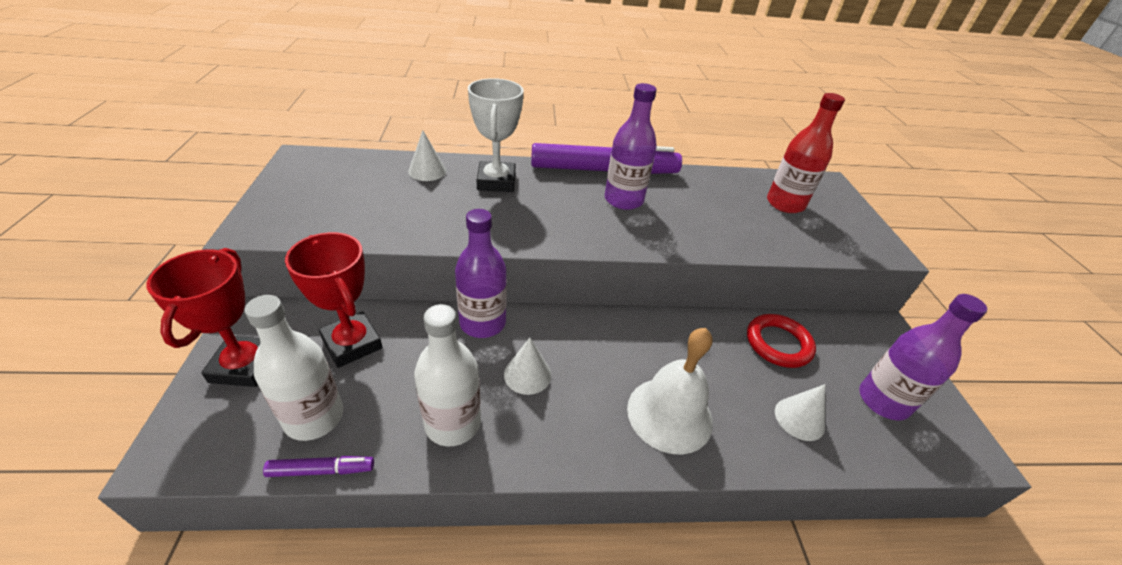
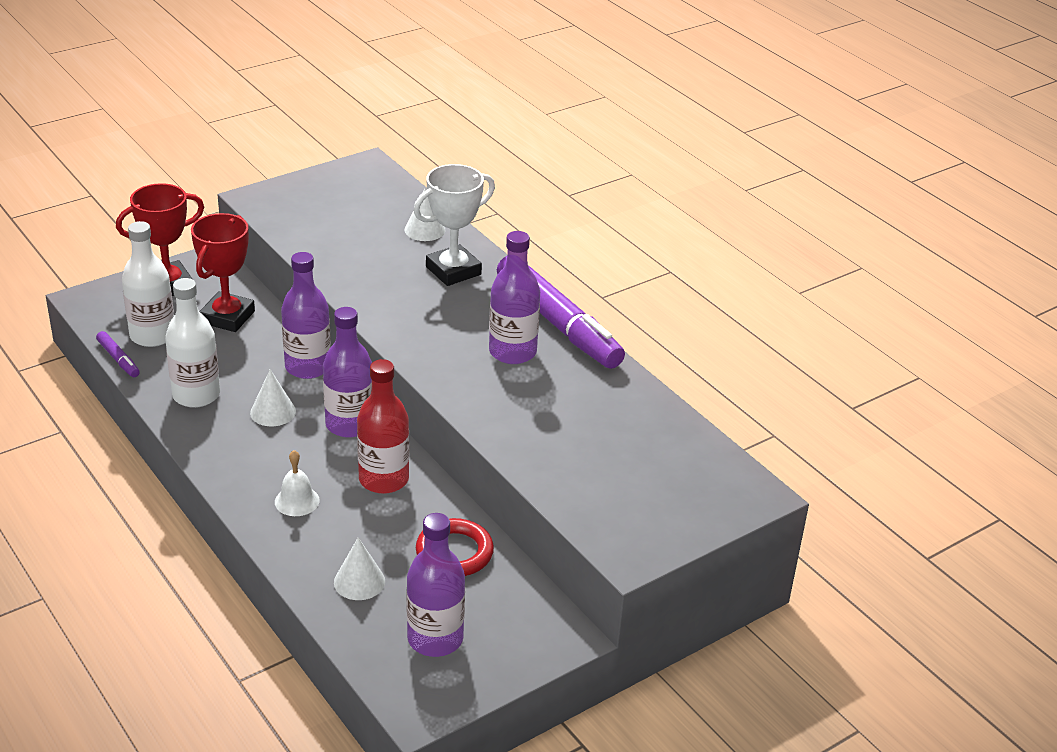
camera: 60 degrees right, 5 degrees down
(583, 332) = (349, 424): none -> purple bottle
(669, 414) = (297, 501): white bell -> white bell, size x0.53
(785, 204) = (646, 464): red bottle -> red bottle (383, 479)

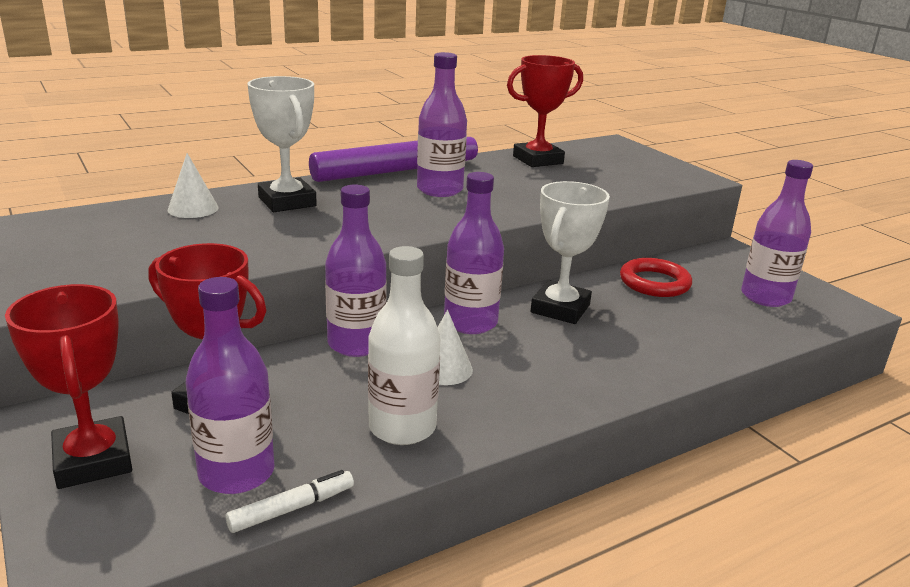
camera: 85 degrees left, 10 degrees down
(118, 359) = (292, 508): purple marker -> white marker
(152, 335) = (236, 473): white bottle -> purple bottle
(297, 501) = (605, 356): white bell -> none
(359, 581) = (713, 327): white cone -> none
(383, 479) = (560, 308): red bottle -> white trophy
(643, 421) = (538, 160): none -> red trophy

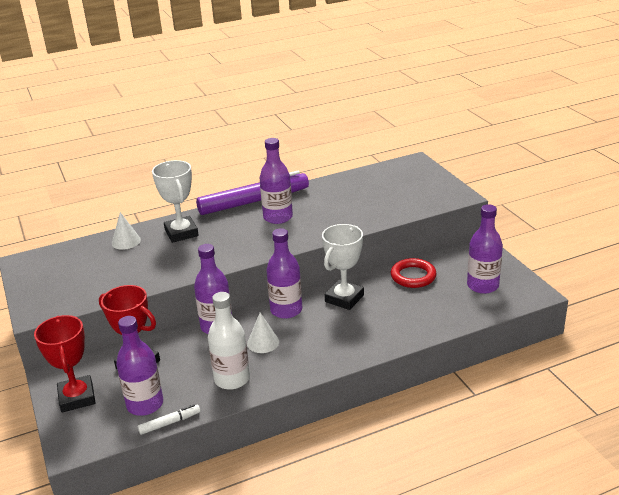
camera: 10 degrees right, 5 degrees up
(538, 160) = (352, 184): red trophy -> none

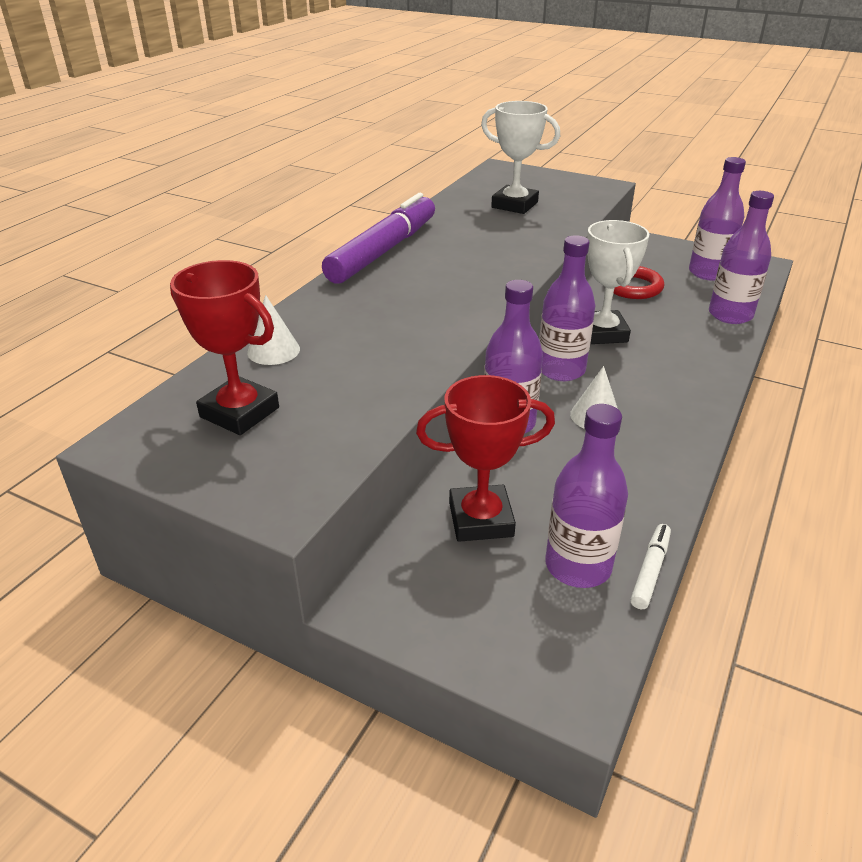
camera: 40 degrees left, 5 degrees up
(77, 397) = (463, 614): red trophy -> red trophy (239, 412)
(181, 233) = (344, 313): white trophy -> white trophy (514, 205)
(232, 379) = (632, 475): white bottle -> none
(278, 217) = (445, 258): purple bottle -> purple bottle (730, 315)

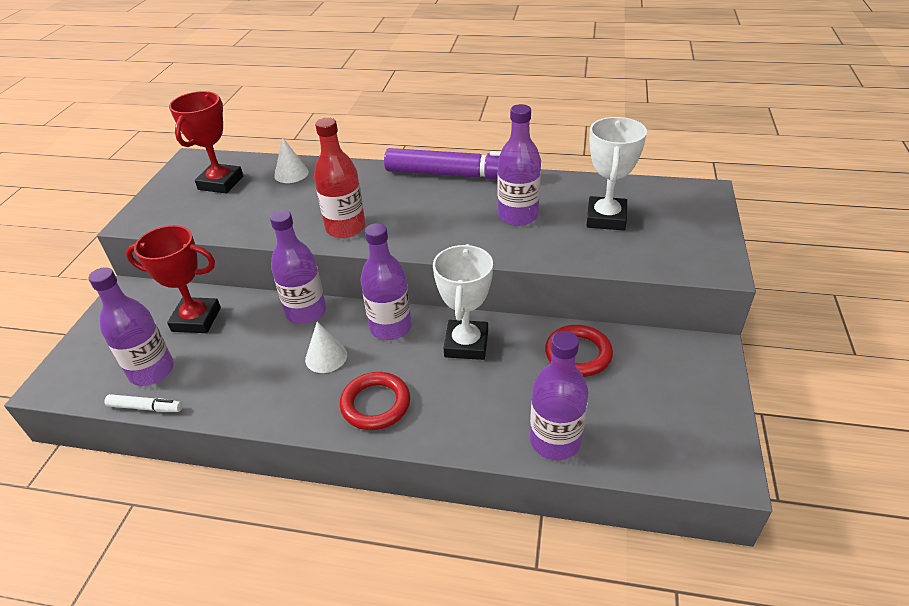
camera: 75 degrees right, 5 degrees up
(443, 324) = (345, 228): none -> red bottle
(481, 519) = (196, 319): red trophy -> red trophy turned 60 degrees counterclockwise
(602, 333) = (466, 344): white trophy -> white trophy turned 60 degrees counterclockwise
(674, 393) = (375, 404): none -> red ring
(708, 273) = (658, 416): purple bottle -> purple bottle (518, 216)

